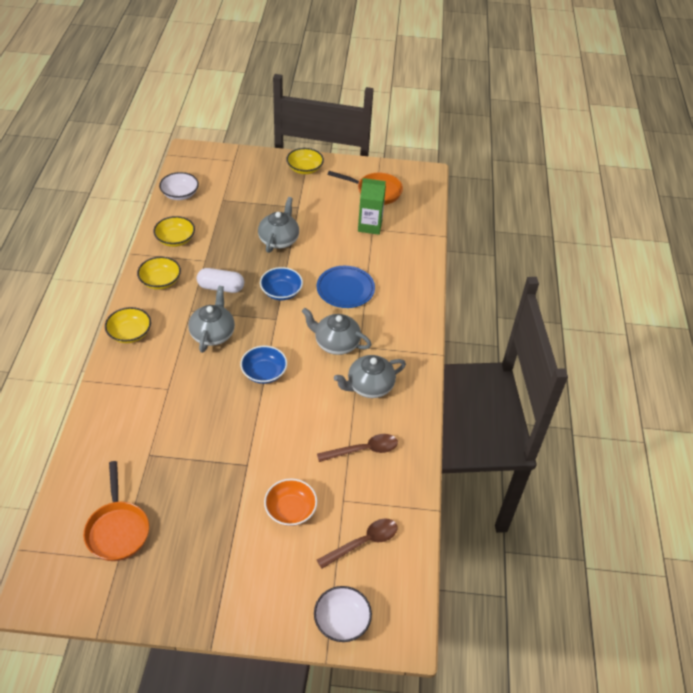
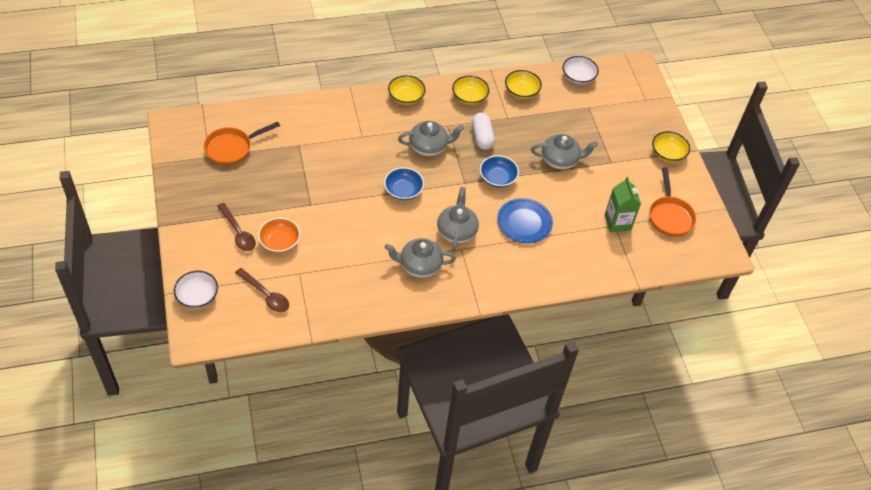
camera: 70 degrees right, 5 degrees up
(363, 450) = (352, 276): brown spoon -> brown spoon (238, 233)
(369, 386) = (419, 265): grey teapot -> grey teapot turned 45 degrees counterclockwise

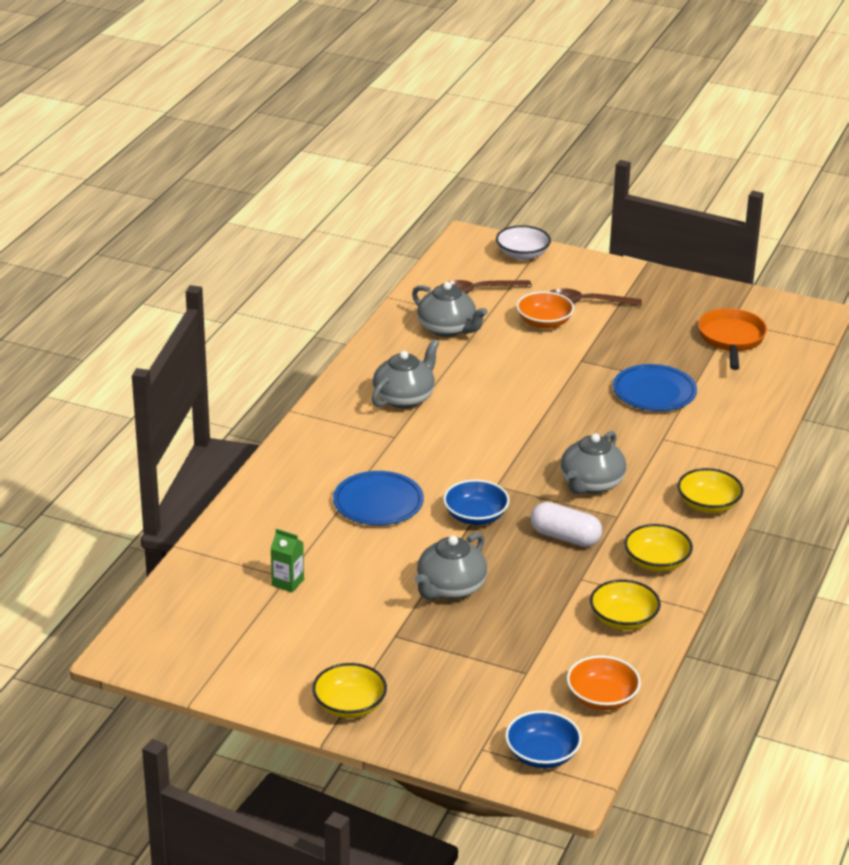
camera: 130 degrees right, 20 degrees down
(318, 158) = (654, 392): none -> blue plate
(403, 190) = (533, 433): blue bowl -> blue bowl (542, 754)
(457, 231) = (425, 445): grey teapot -> grey teapot (447, 329)
(578, 77) = (602, 697): white bowl -> orange bowl
(617, 222) = (288, 582): green carton -> green carton, size x0.62
(670, 216) = (242, 638): orange pan -> none

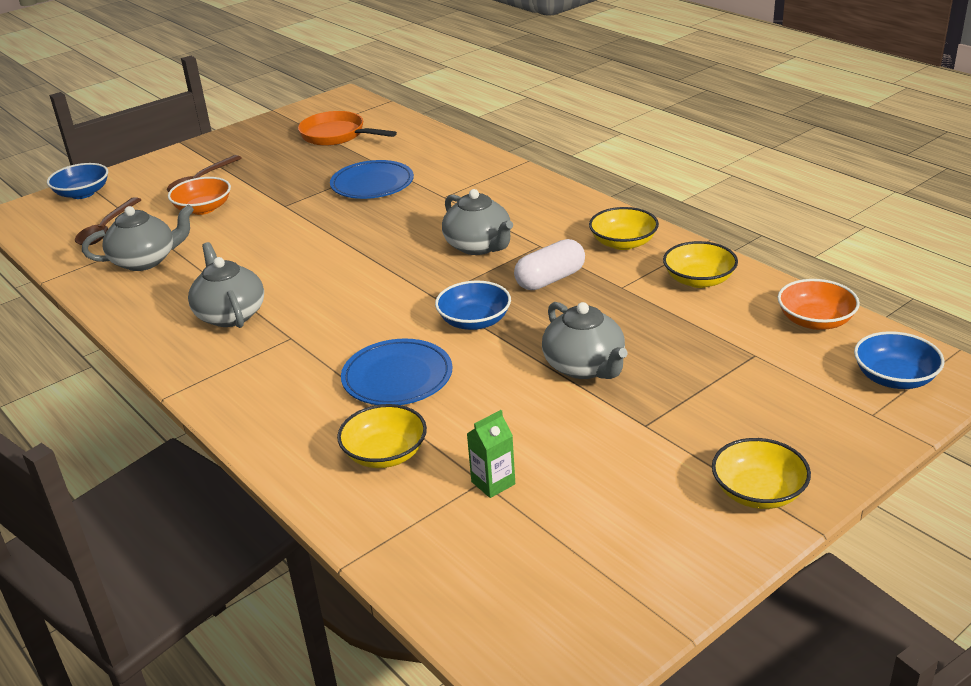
camera: 60 degrees left, 0 degrees up
(522, 254) = (82, 193): white bowl -> blue bowl
(708, 504) = (558, 199): yellow bowl -> yellow bowl (385, 454)

